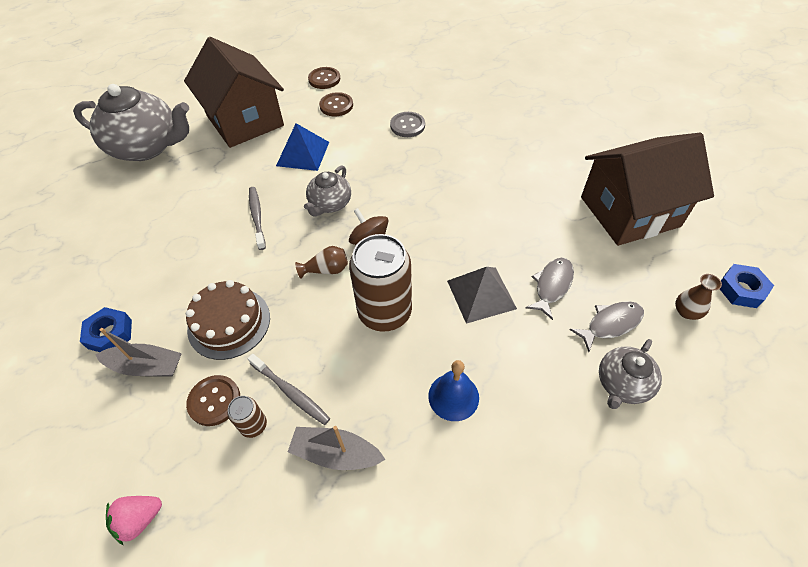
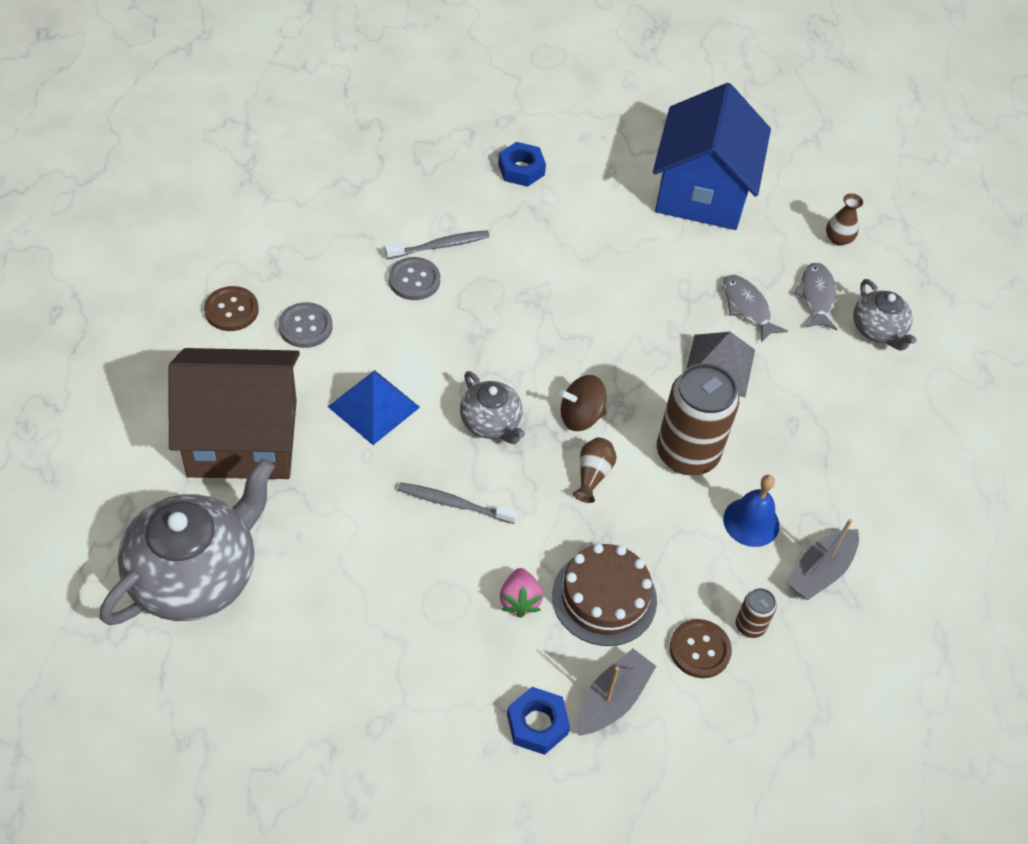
camera: 65 degrees left, 0 degrees up
(140, 519) = (795, 760): pink strawberry -> pink strawberry (519, 600)
(290, 392) = (731, 578): grey toothbrush -> grey toothbrush (439, 246)
(336, 105) = (305, 326): brown button -> grey button
(453, 396) = (817, 452): blue bell -> blue bell (751, 522)
(629, 211) = (702, 191): brown house -> blue house
(741, 289) = (841, 188): blue nut -> blue nut (521, 169)

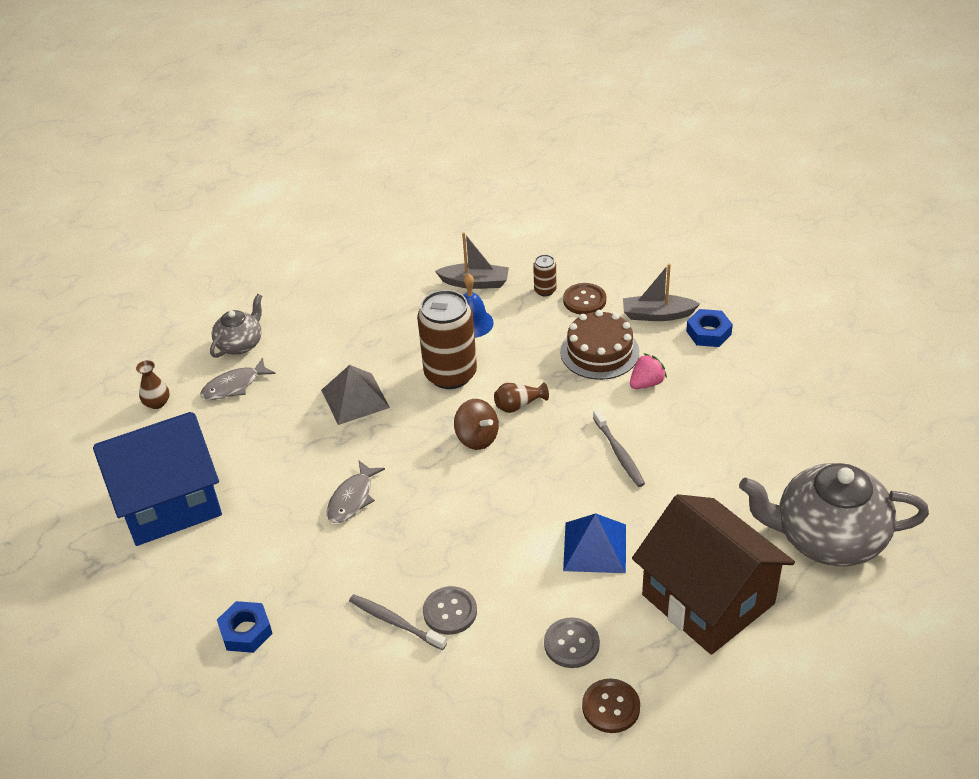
camera: 120 degrees left, 10 degrees down
(491, 423) = (535, 477): grey teapot -> none
(747, 307) = (282, 413): grey fish -> grey fish (352, 498)

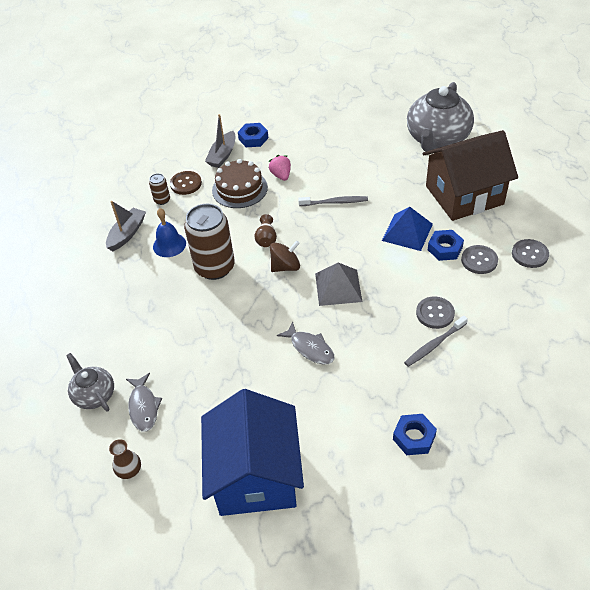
camera: 70 degrees left, 5 degrees up
(355, 398) = (207, 328): grey pyramid -> grey pyramid (338, 287)
(579, 598) = (445, 248): none -> blue nut
(611, 707) = (529, 254): brown button -> grey button

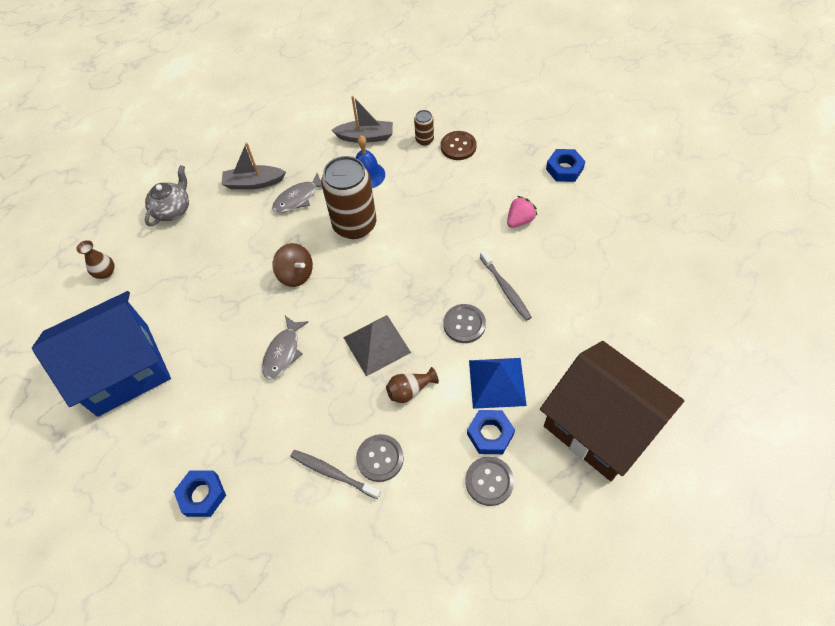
camera: 65 degrees right, 10 degrees up
(143, 407) = (171, 250): grey fish -> grey fish (298, 198)
(222, 155) = (520, 155): grey boat -> grey boat (254, 183)
(239, 189) = (477, 193): brown cake -> none
(266, 239) = (415, 250): brown vase -> brown vase (410, 390)
(285, 266) = (384, 284): brown spinning top -> brown spinning top (296, 274)
(437, 139) = (691, 356): grey teapot -> none
(529, 254) = (531, 543): grey button -> grey button (464, 324)

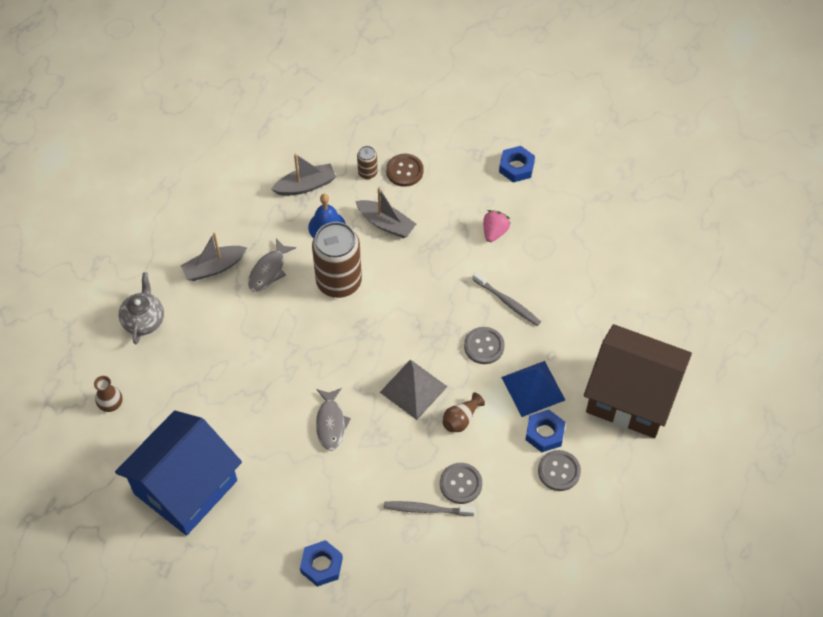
camera: 25 degrees left, 0 degrees up
(296, 274) = (305, 347): brown spinning top -> none
(421, 186) = (386, 223): none -> grey boat

